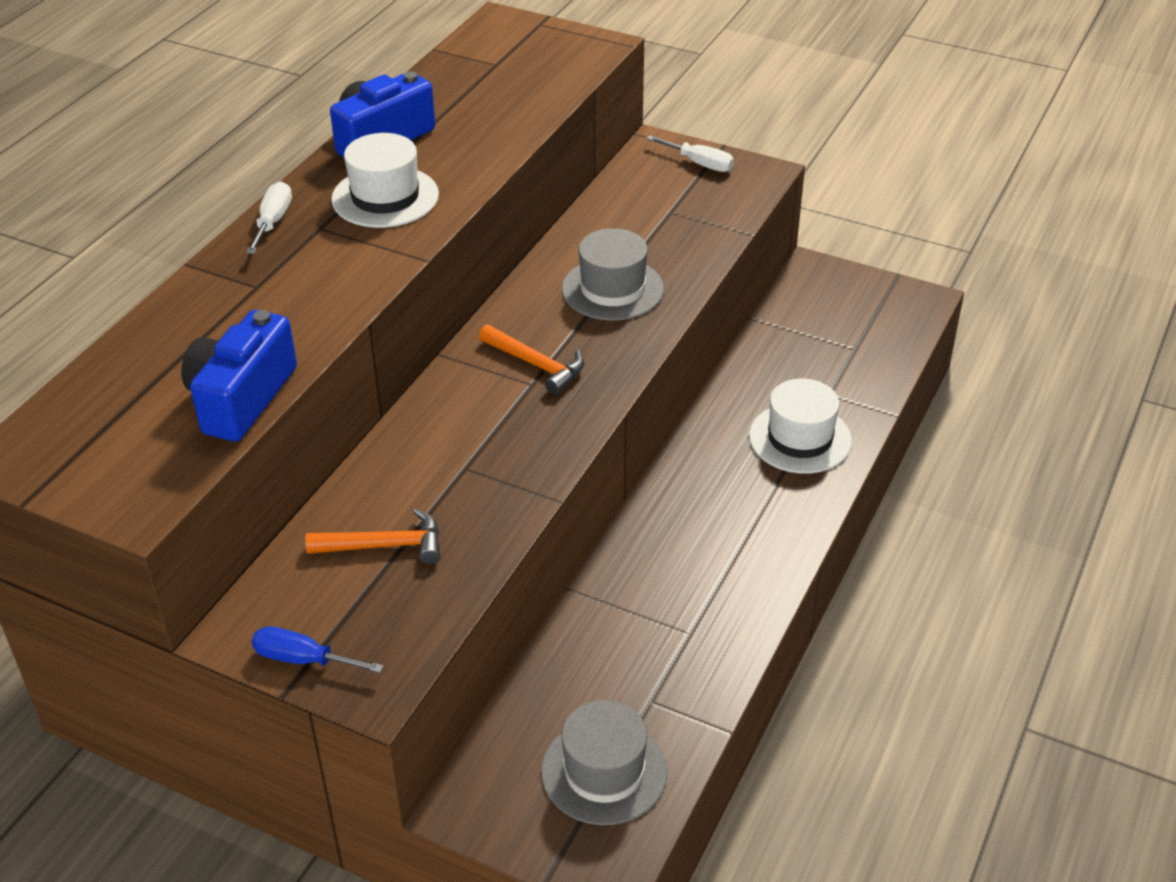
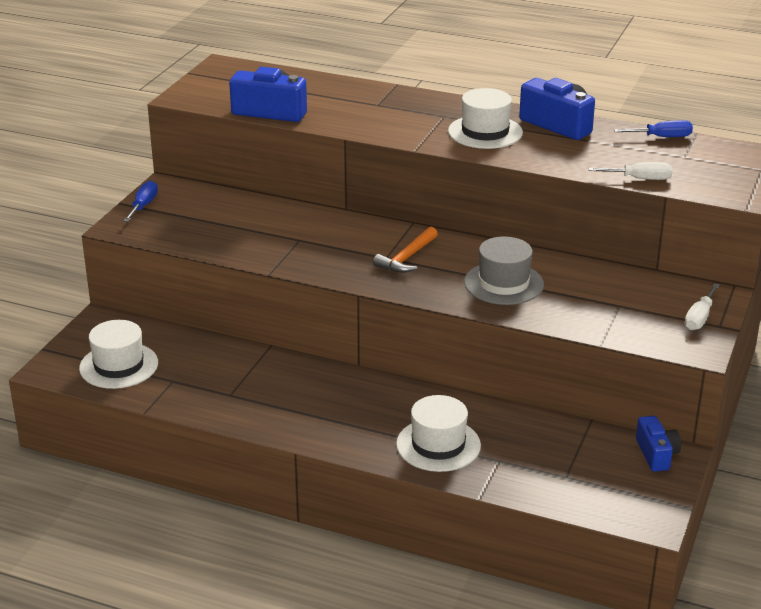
camera: 85 degrees right, 10 degrees down
(273, 222) = (447, 102): white screwdriver -> white screwdriver (640, 179)
(384, 546) = (229, 220): orange hammer -> none
(439, 72) = (662, 137): none -> blue screwdriver
(604, 771) = (119, 366): grey hat -> white hat
(811, 282) = (656, 454): none -> blue camera

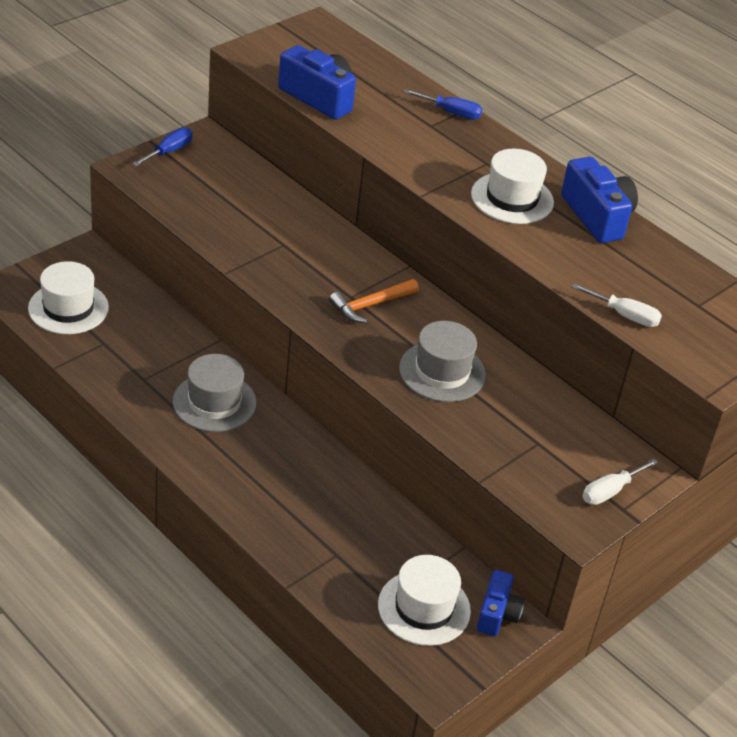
camera: 20 degrees right, 10 degrees up
(305, 390) = (214, 402): none -> grey hat
(438, 445) = (293, 513): white hat -> white hat (424, 608)
(662, 137) = (695, 272): blue screwdriver -> blue screwdriver (451, 113)

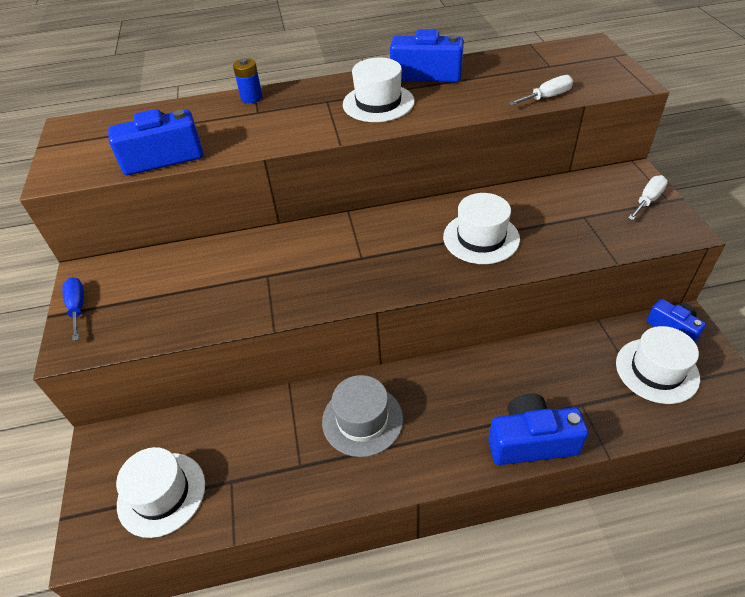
camera: 50 degrees left, 5 degrees up
(267, 525) = (531, 441): none -> blue camera
(370, 305) = (379, 249): orange hammer -> none
(442, 371) = (481, 238): grey hat -> white hat
(451, 113) = (251, 98): blue screwdriver -> blue battery
(610, 491) = (648, 200): white screwdriver -> white screwdriver turned 135 degrees counterclockwise

